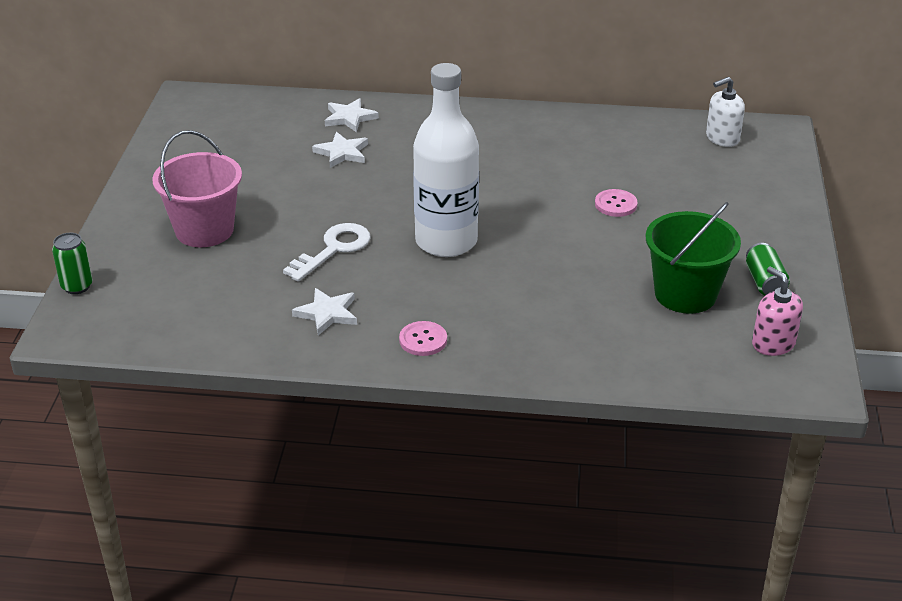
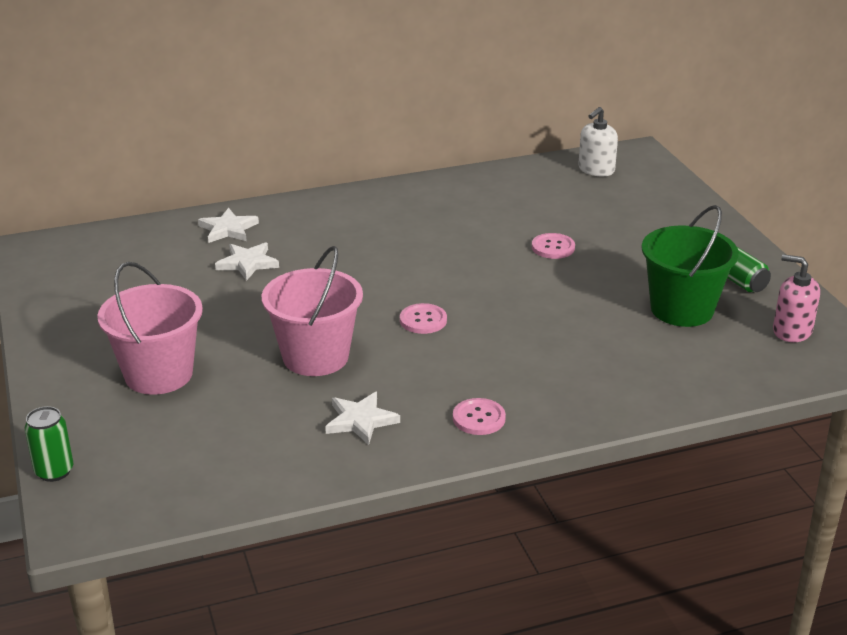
camera: 25 degrees left, 5 degrees down
(334, 249) = (315, 357): white key -> pink bucket
(446, 241) = (423, 320): white bottle -> pink button

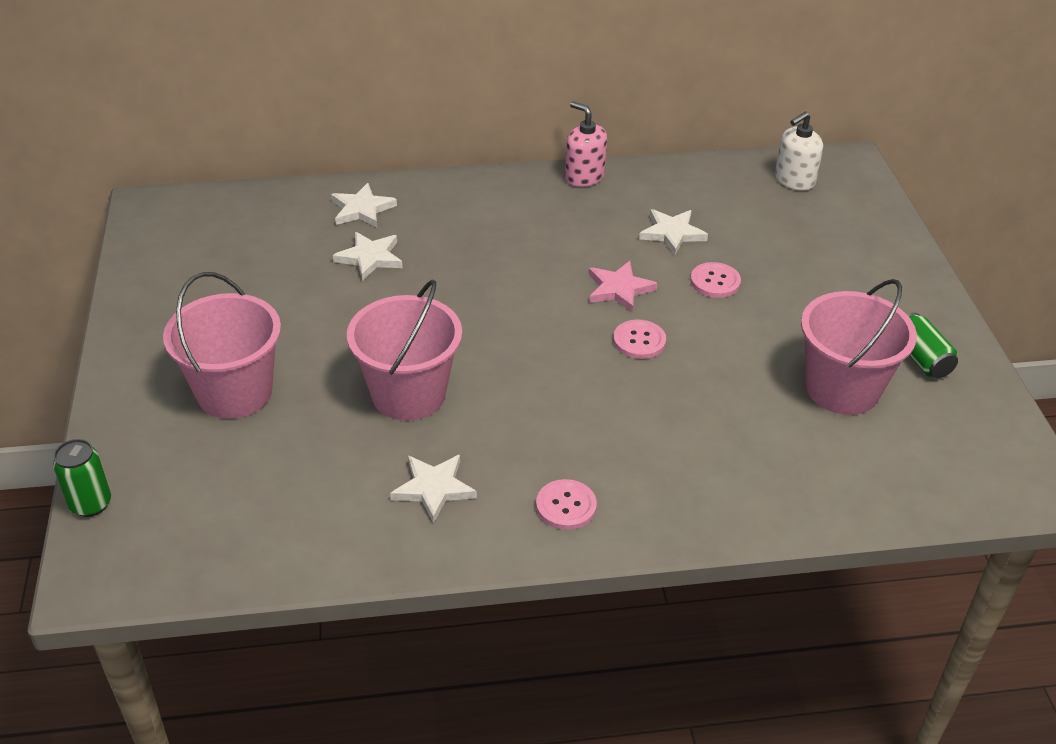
camera: 10 degrees right, 10 degrees up
(423, 320) = (540, 361): pink button -> pink button (639, 341)
(473, 262) = (619, 289): none -> pink star
(505, 218) = (672, 233): none -> white star
(681, 309) = (842, 389): green bucket -> pink bucket
(792, 331) = (966, 439): pink soap dispenser -> pink soap dispenser (584, 176)

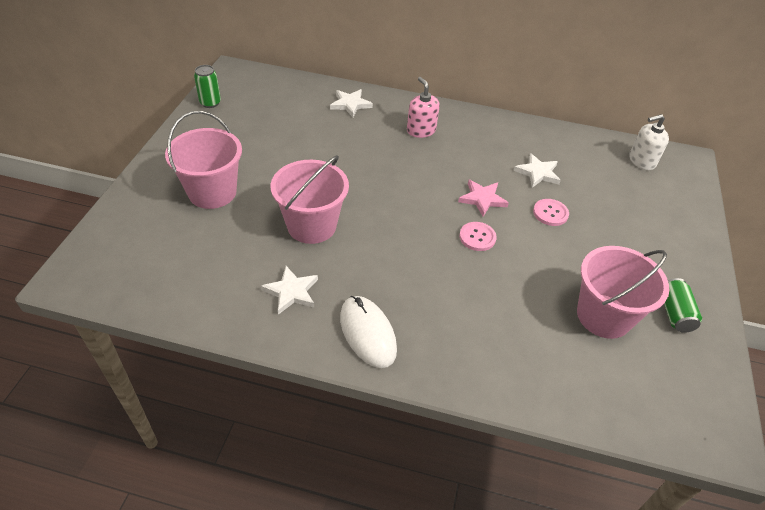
camera: 20 degrees right, 5 degrees up
(90, 504) = (94, 233): green can -> green can (210, 103)
(370, 258) = (338, 134): white star -> none
(566, 506) = (367, 333): pink button -> white mouse
(584, 176) = (499, 121): pink soap dispenser -> pink soap dispenser (421, 130)

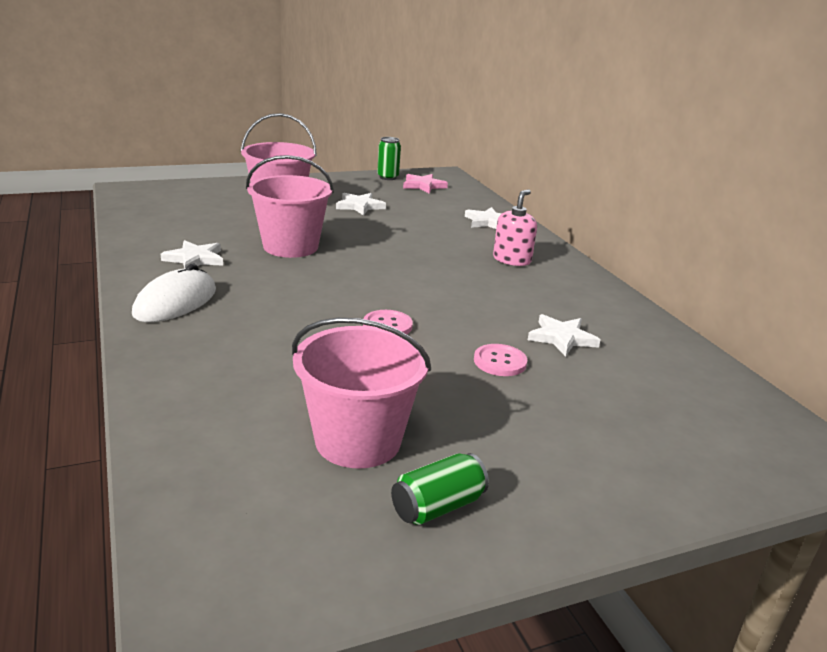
camera: 55 degrees right, 20 degrees down
(260, 150) = (359, 206): none -> white star
(482, 199) = (456, 315): pink star -> pink star (423, 186)
(642, 161) = (736, 412): white soap dispenser -> none

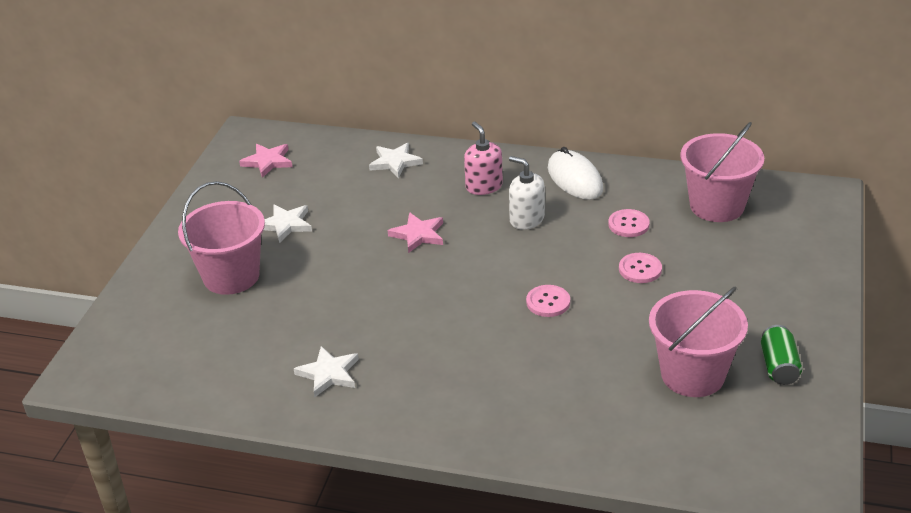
camera: 50 degrees left, 10 degrees up
(175, 302) = (416, 409): white mouse -> white mouse (575, 179)
(290, 246) = (350, 304): pink bucket -> pink bucket (716, 206)
(388, 177) = (221, 175): green can -> none
(410, 250) = (418, 235): none -> pink star
(494, 287) = (526, 219): none -> white soap dispenser
(562, 338) = (628, 224): white star -> pink button

